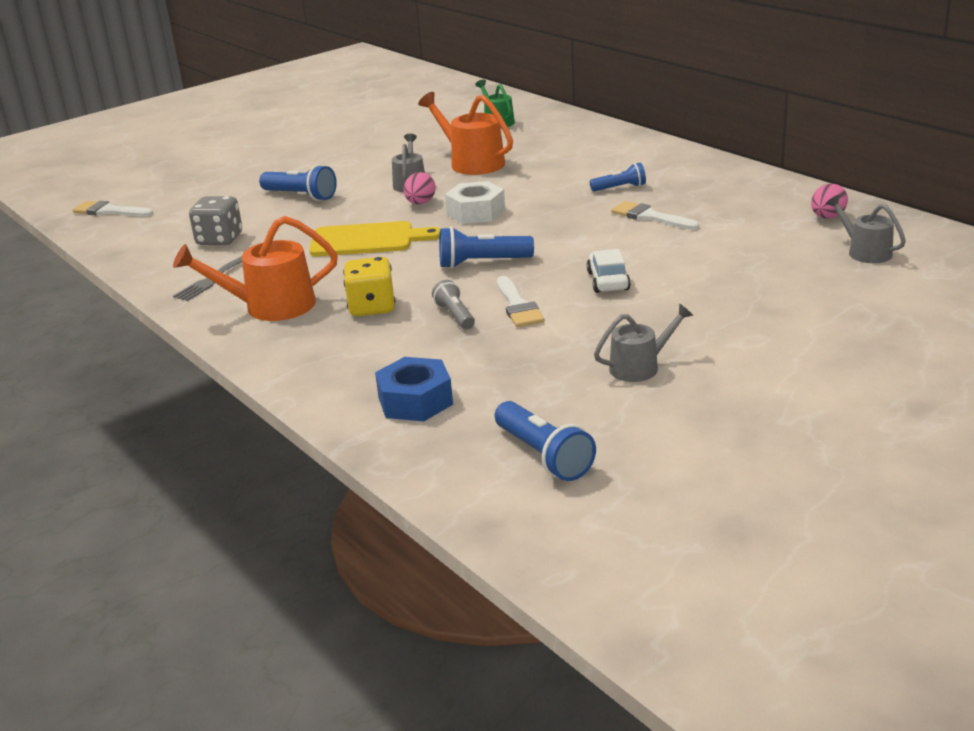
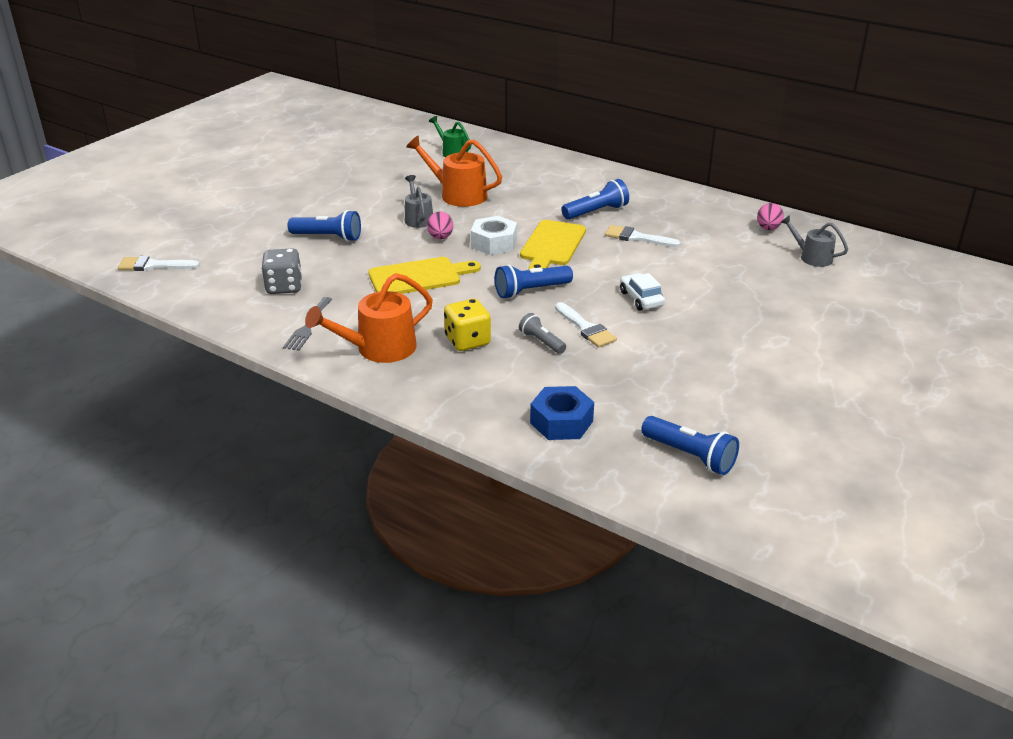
camera: 20 degrees left, 5 degrees up
(541, 218) = (552, 245): none -> yellow cutting board
(620, 188) = (596, 212): blue flashlight -> blue flashlight, size x1.54
(639, 367) = (712, 372): grey watering can -> none

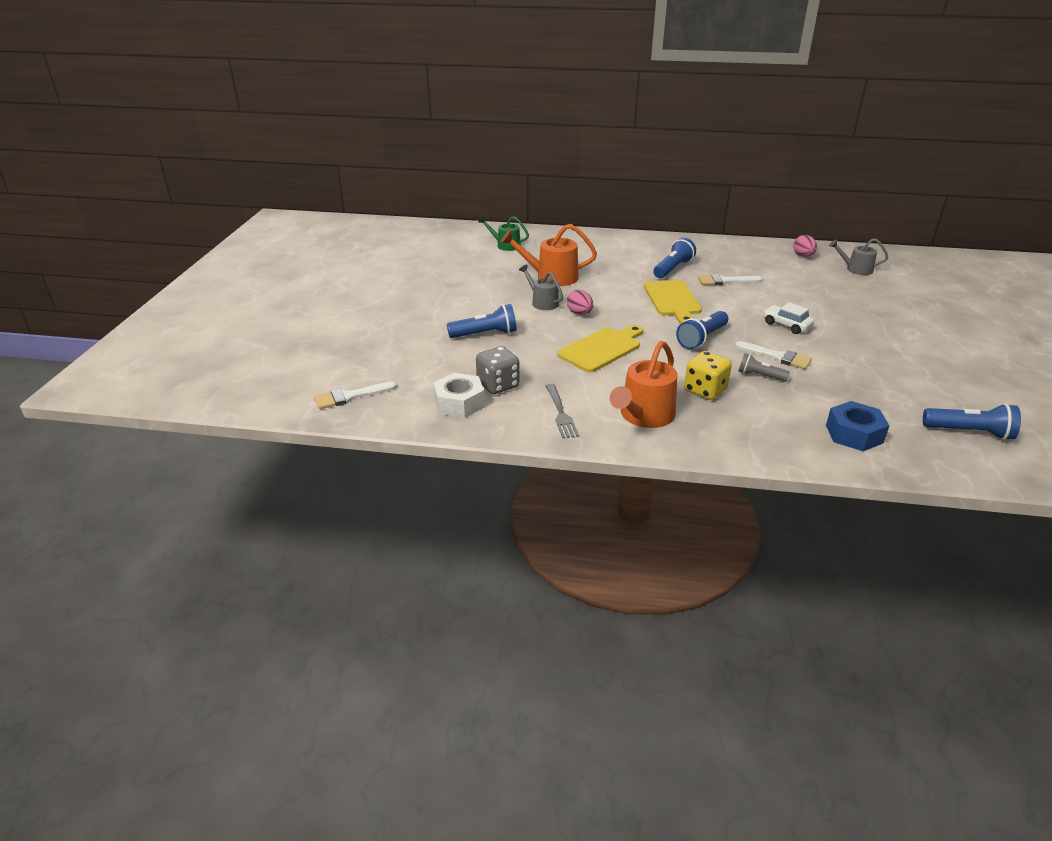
camera: 25 degrees left, 0 degrees up
(494, 243) = (627, 308): white nut -> white nut (459, 403)

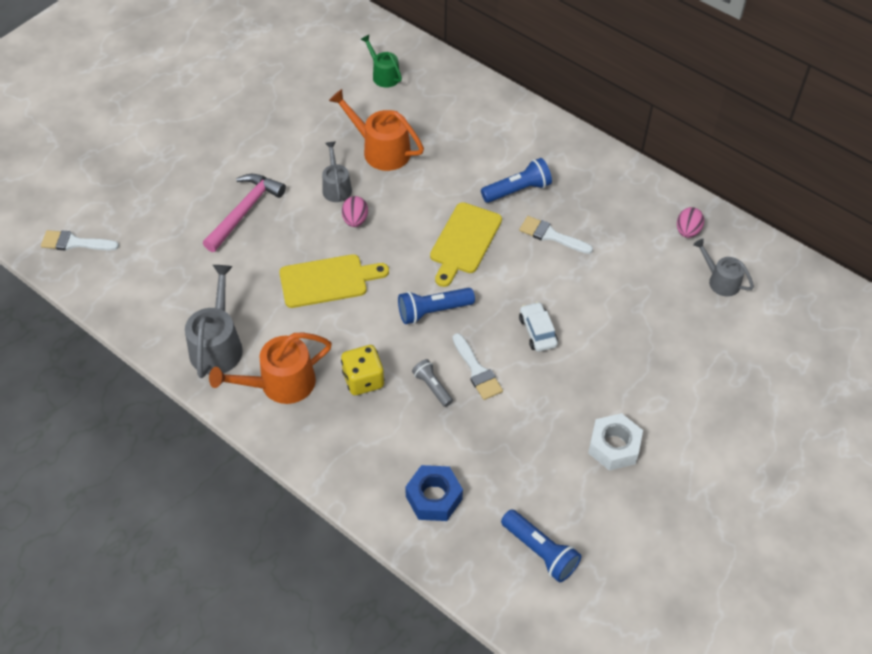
camera: 30 degrees right, 20 degrees up
(459, 403) = (149, 293): white nut -> white nut (614, 446)
(485, 334) = (244, 211): blue flashlight -> pink hammer
(498, 385) = (198, 286): grey dice -> none
(560, 413) = (217, 345): grey fork -> grey watering can

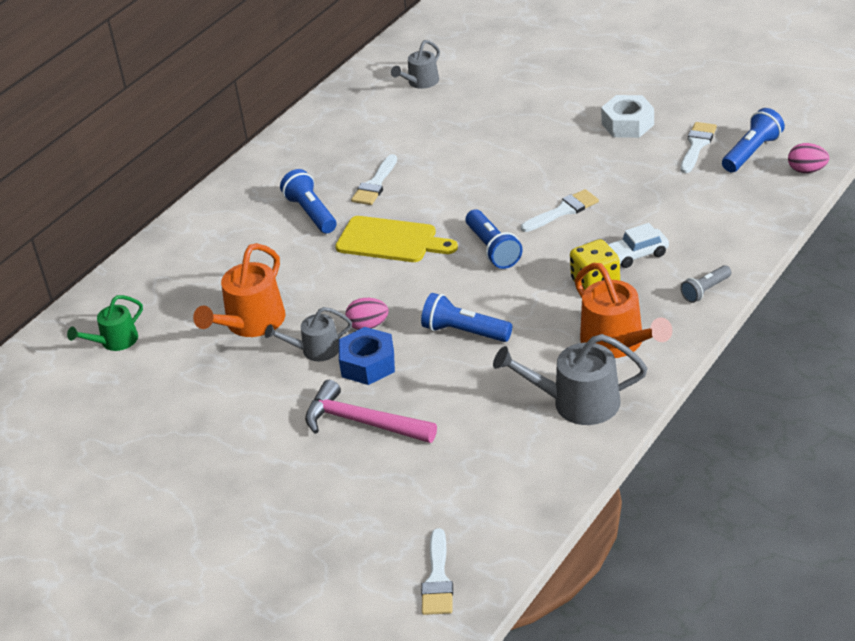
camera: 90 degrees left, 15 degrees down
(327, 281) = (464, 332): yellow cutting board -> blue flashlight
(432, 387) = (591, 236): grey flashlight -> grey flashlight (705, 290)
(433, 498) = (720, 218): blue nut -> blue nut (368, 364)
(537, 331) = (505, 179): white car -> white car (637, 254)
(563, 502) = (697, 145): none -> white brush
(687, 231) = (359, 104): pink egg -> pink egg (807, 170)

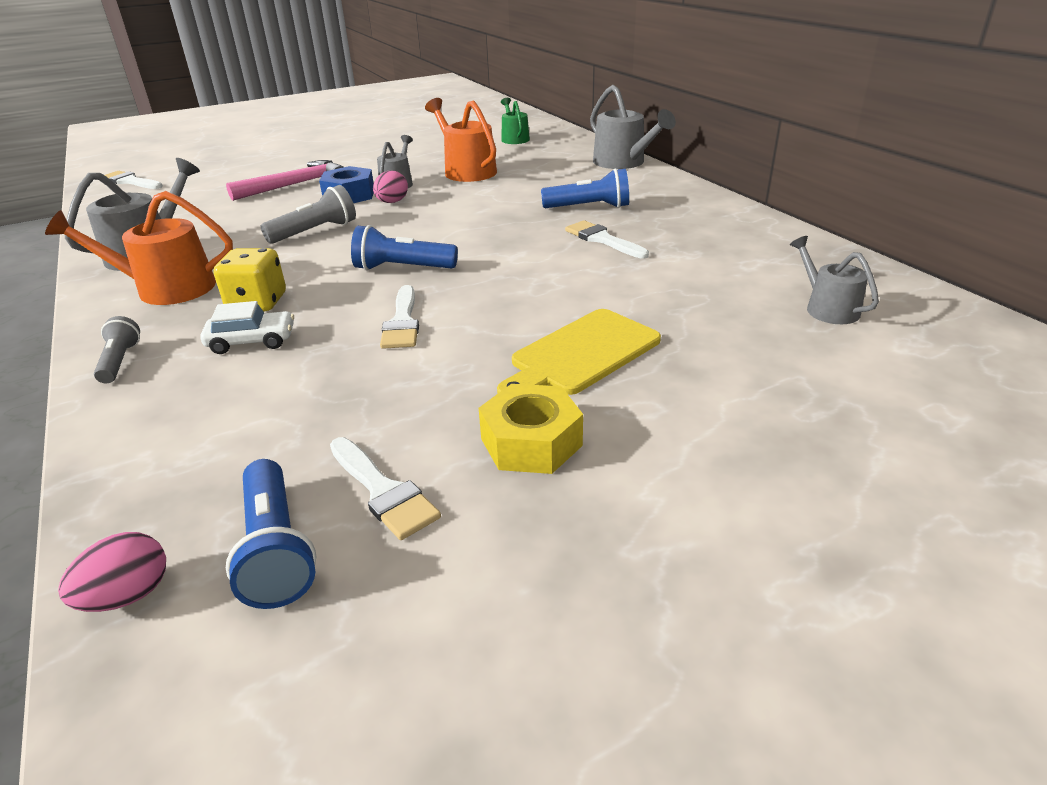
camera: 115 degrees right, 5 degrees down
(174, 236) = (623, 162): none -> grey watering can
(391, 241) = (493, 229): yellow cutting board -> yellow cutting board (581, 354)
(464, 332) = (315, 232): blue flashlight -> grey flashlight
(627, 124) = (531, 442): white nut -> yellow nut
(637, 254) = (252, 341): white car -> white car turned 75 degrees clockwise

